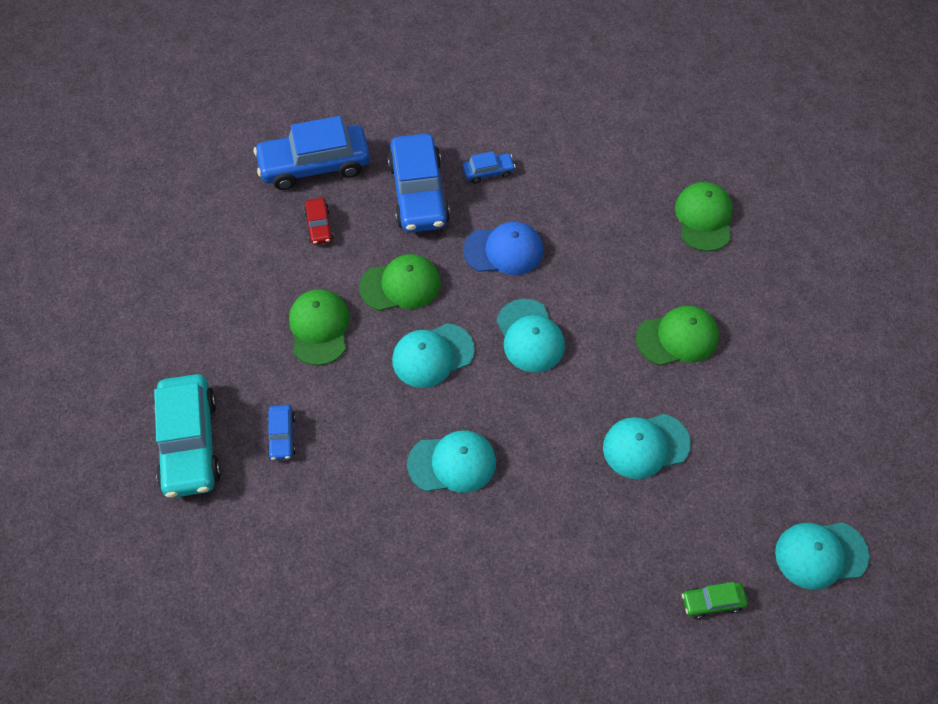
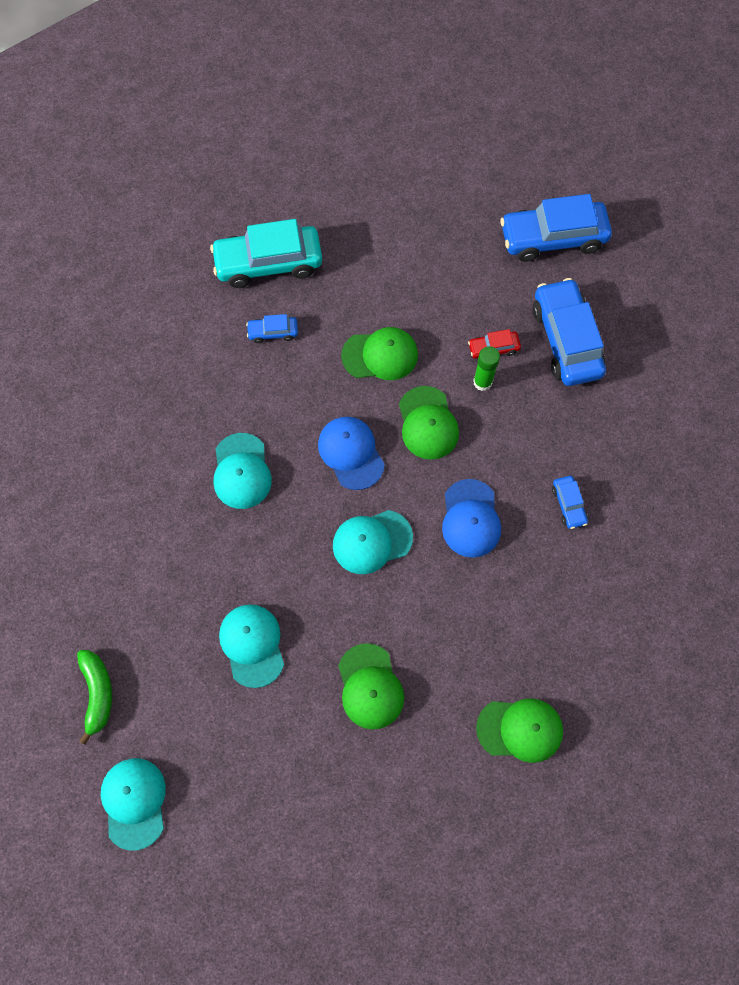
camera: 90 degrees right, 10 degrees up
(356, 236) = (482, 382): none -> green glue stick
(419, 193) = (537, 437): blue car -> blue car (553, 238)
(432, 355) = (351, 453): turquoise cap -> blue cap
(712, 602) = (97, 693): green car -> green banana

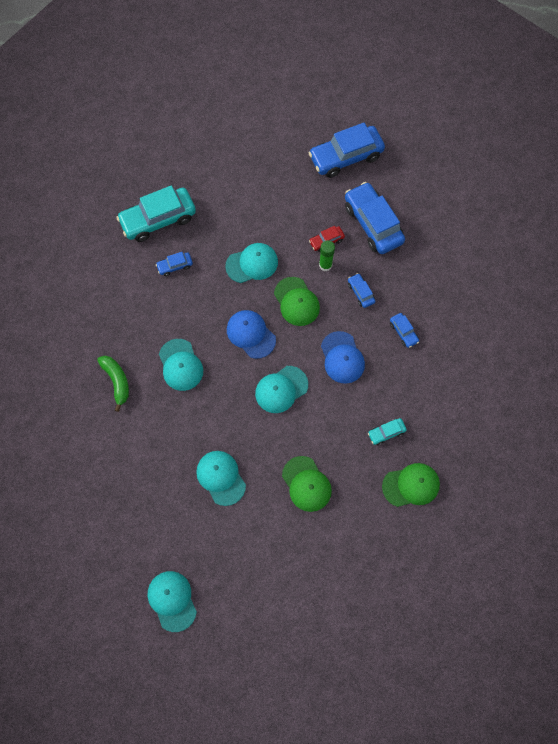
camera: 15 degrees left, 0 degrees up
(97, 693) = (126, 537): green banana -> green banana (117, 381)
(380, 355) = (252, 264): green cap -> turquoise cap
(504, 643) = (386, 433): none -> turquoise car
(522, 433) = (360, 293): none -> blue car

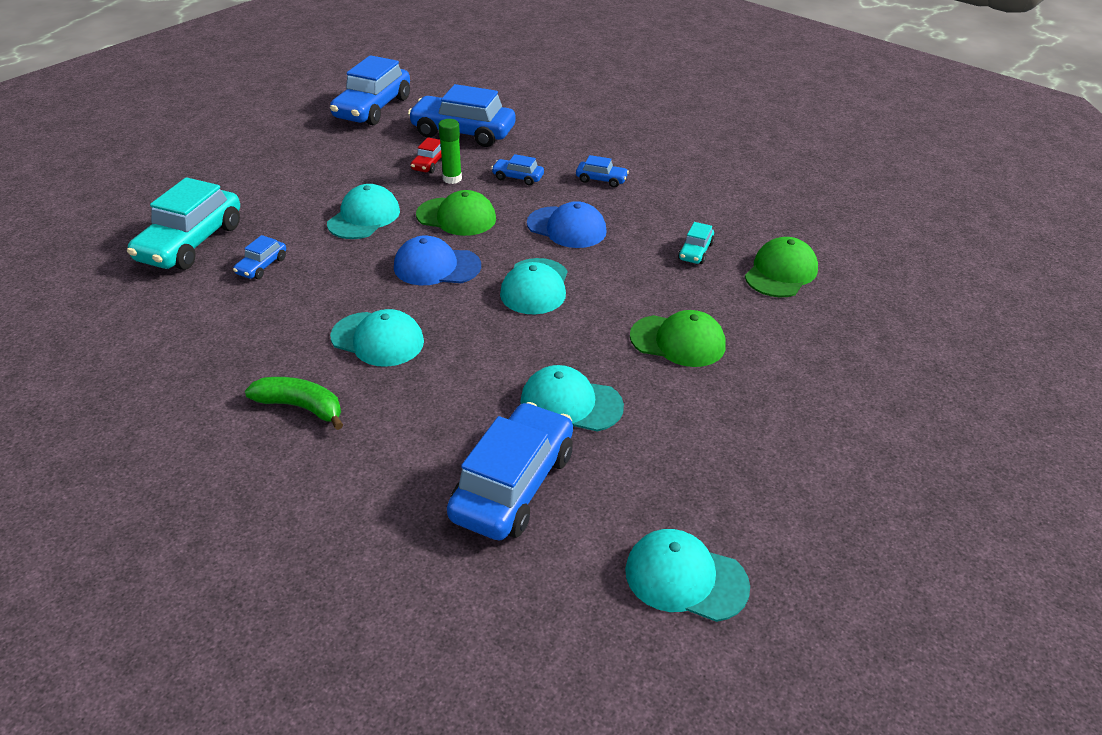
camera: 45 degrees left, 30 degrees down
(156, 499) = (513, 485): none -> blue car

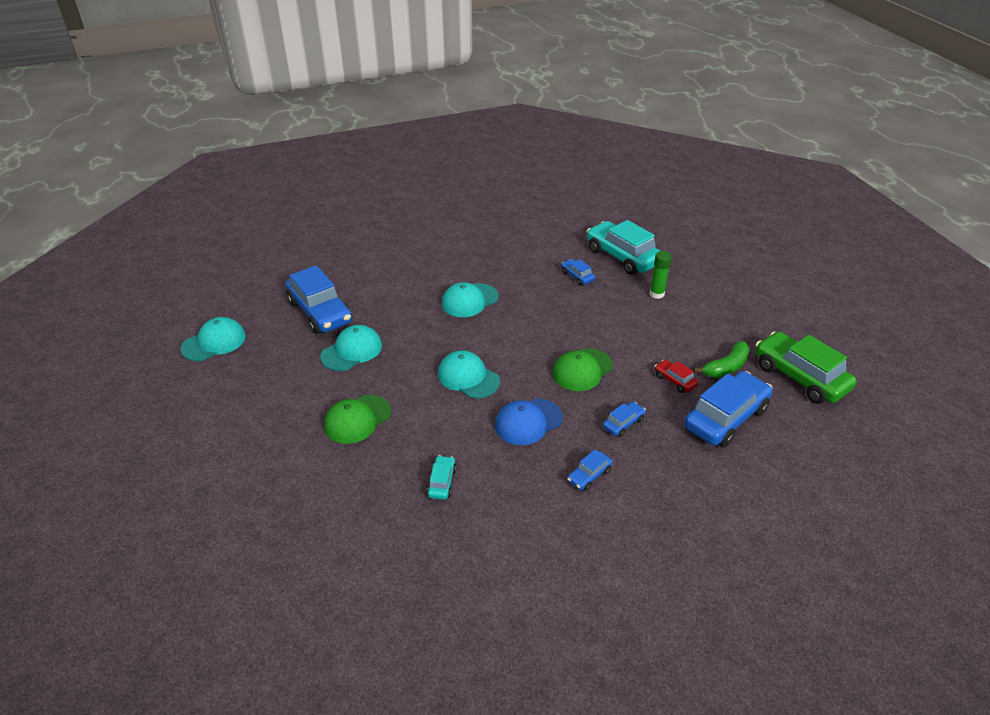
camera: 120 degrees right, 0 degrees up
(301, 407) = (437, 265): green banana -> green banana (726, 367)
(364, 217) = (610, 327): turquoise cap -> none
(373, 108) = (800, 377): blue car -> green car
(436, 266) = (525, 342): blue cap -> none
(452, 179) = (642, 385): green glue stick -> green glue stick (656, 294)
(695, 252) = (442, 482): turquoise car -> turquoise car turned 45 degrees clockwise
(781, 272) = (375, 521): green cap -> none

